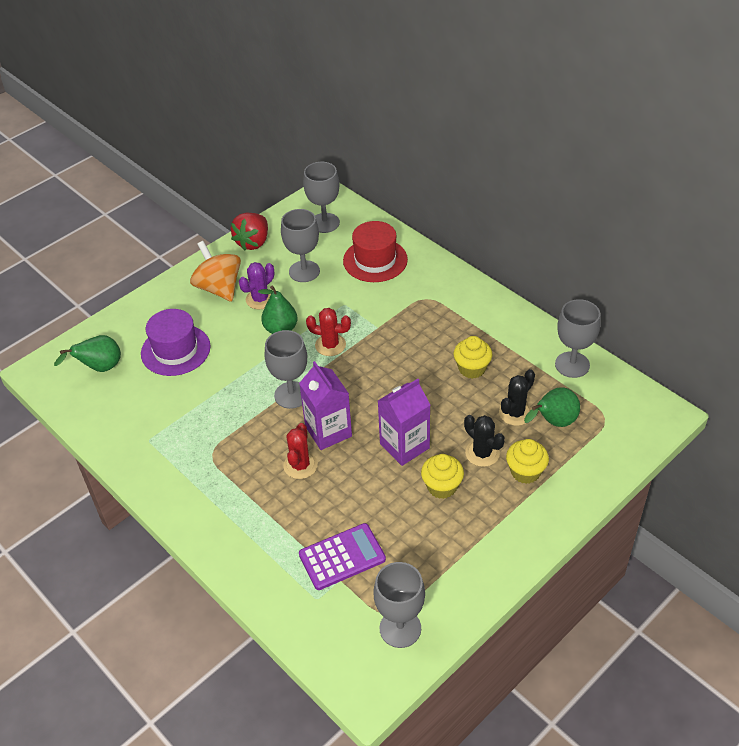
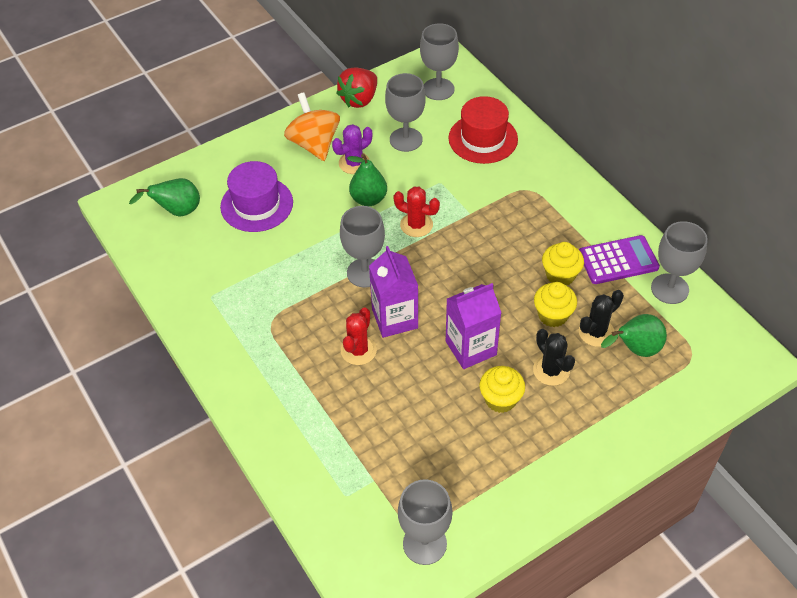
camera: 10 degrees right, 5 degrees up
(342, 557) = (381, 456): purple calculator -> purple calculator (618, 260)
(525, 472) = (593, 399): yellow cupcake -> yellow cupcake (553, 315)

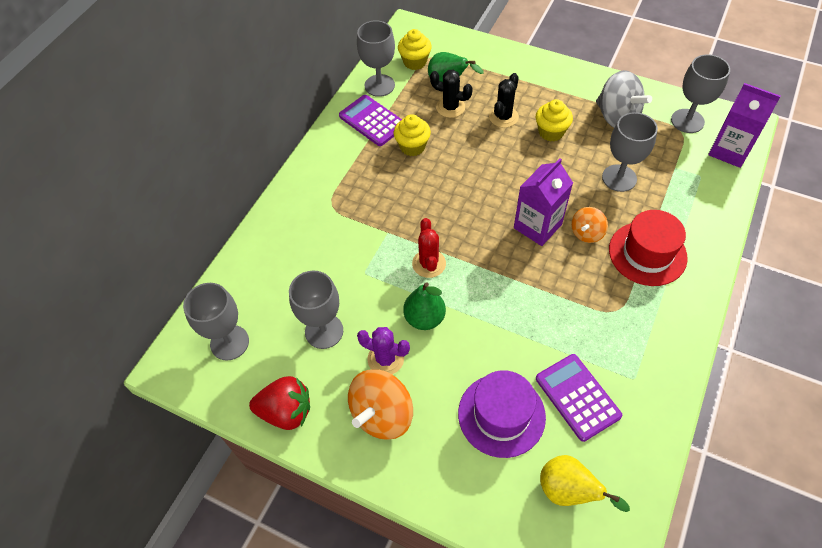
camera: 120 degrees left, 5 degrees up
(177, 211) = (568, 491): green pear -> yellow pear
(229, 253) = (577, 397): none -> purple calculator
(358, 350) = (586, 233): red cactus -> orange spinning top
(365, 273) = (510, 272): grey goblet -> grey goblet (619, 178)
(471, 348) = (523, 167): purple carton -> purple carton (729, 151)
(480, 476) = (616, 117): none -> grey spinning top
(483, 139) = (285, 267): red hat -> red hat (647, 253)
(553, 315) = (454, 135): yellow cupcake -> yellow cupcake (415, 62)

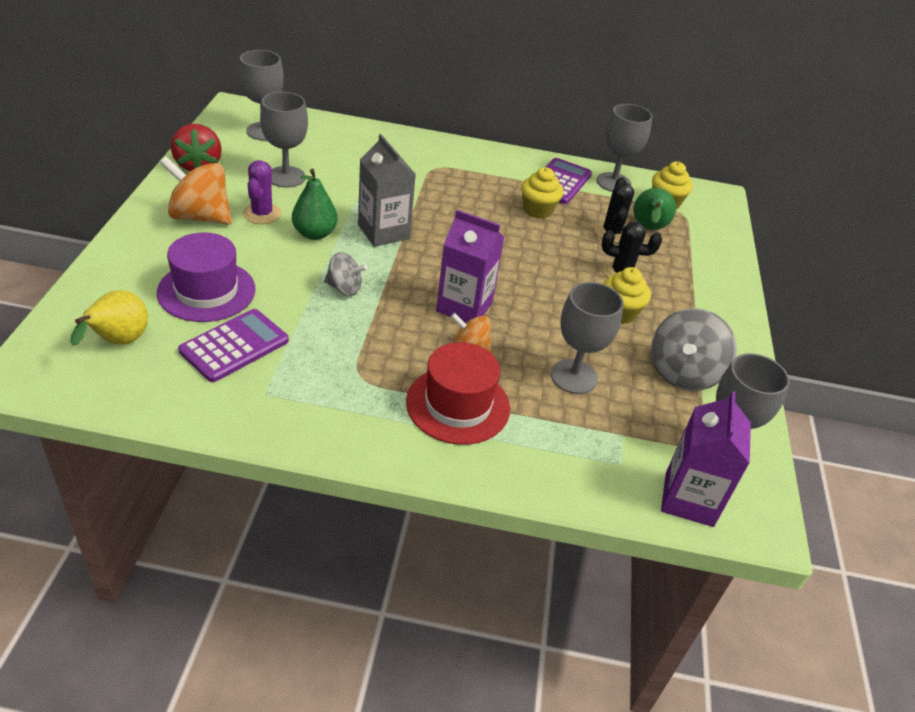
camera: 65 degrees right, 15 degrees down
(429, 264) = (383, 232): red cactus -> grey carton
(507, 306) = (344, 288): none -> grey spinning top

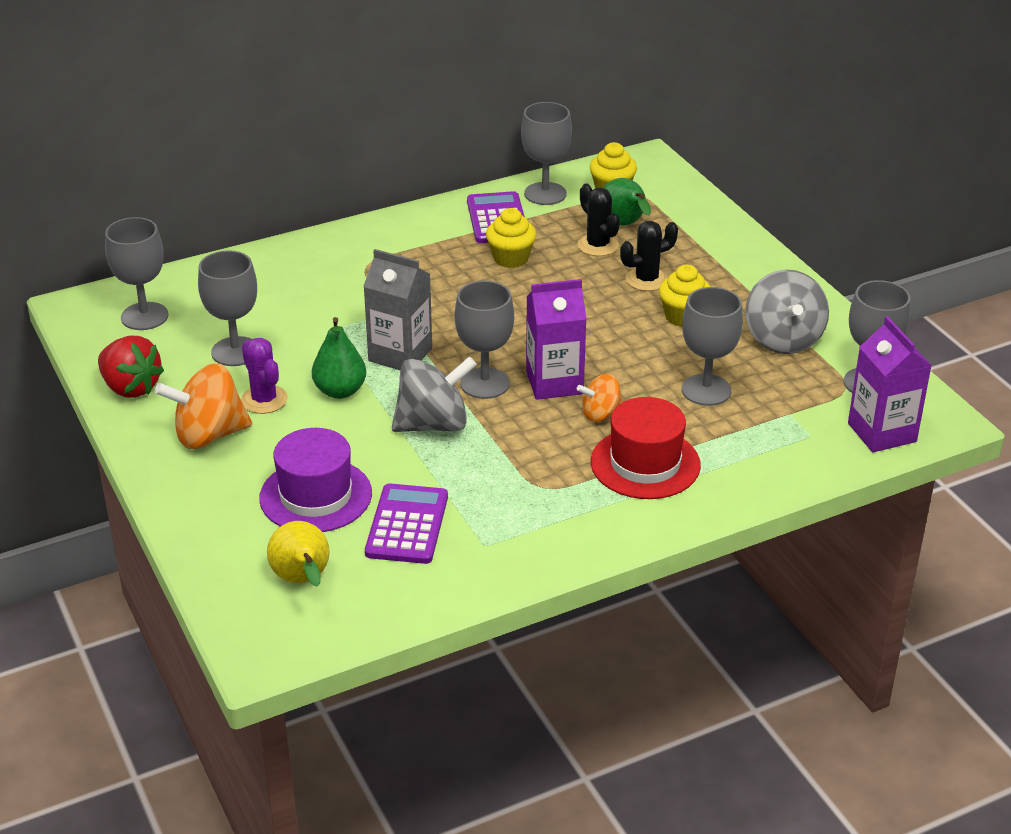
camera: 30 degrees left, 5 degrees down
(344, 288) = (433, 424): grey spinning top -> grey spinning top, size x1.73
(414, 280) = (485, 383): none -> grey goblet

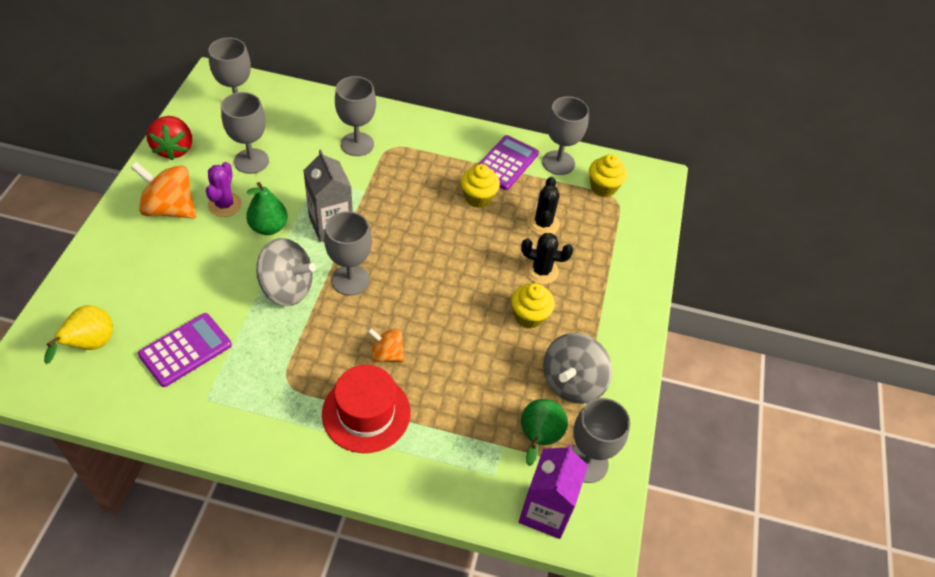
camera: 35 degrees right, 15 degrees up
(316, 496) = (168, 291): purple hat -> none
(554, 382) = (390, 309): purple carton -> none
(624, 225) = (579, 219): green pear -> green pear (538, 438)
(706, 390) = (473, 385): grey goblet -> grey goblet (357, 144)

